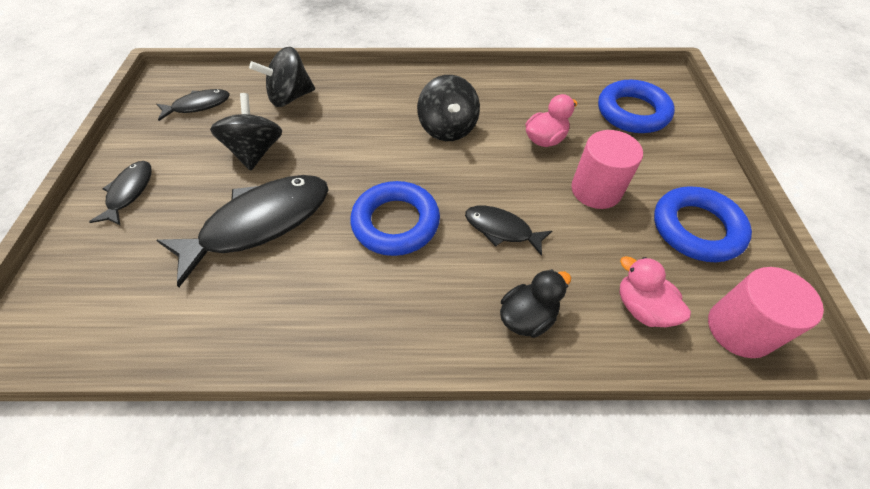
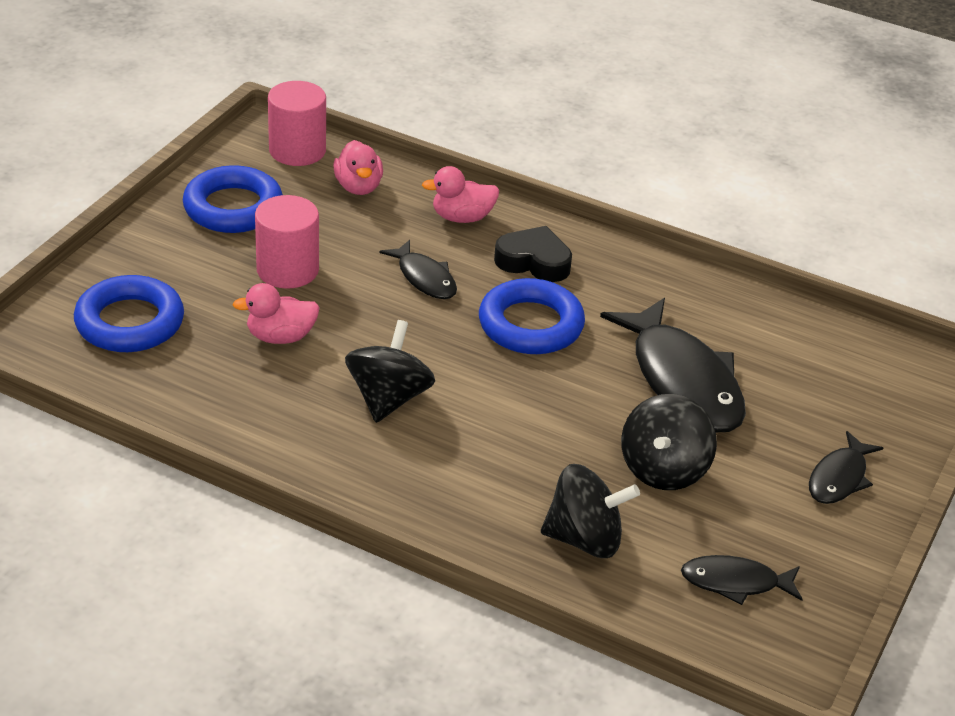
camera: 155 degrees left, 15 degrees down
(260, 223) = (682, 381): black fish -> black fish turned 105 degrees counterclockwise
(432, 292) = (534, 261): none -> black heart
(527, 317) = (462, 217): black duck -> pink duck

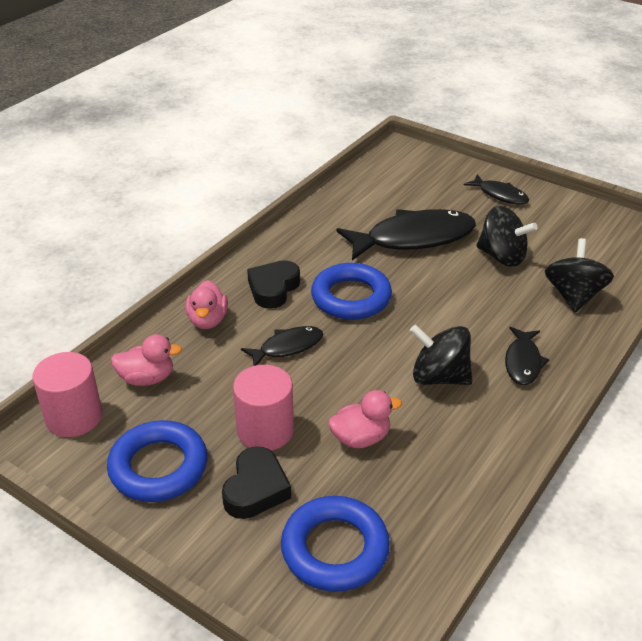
camera: 80 degrees left, 0 degrees up
(206, 269) = (256, 489): none -> black heart
(280, 337) = (361, 438): pink duck -> pink duck turned 105 degrees counterclockwise
(735, 583) = (597, 243): black fish -> black fish (523, 362)

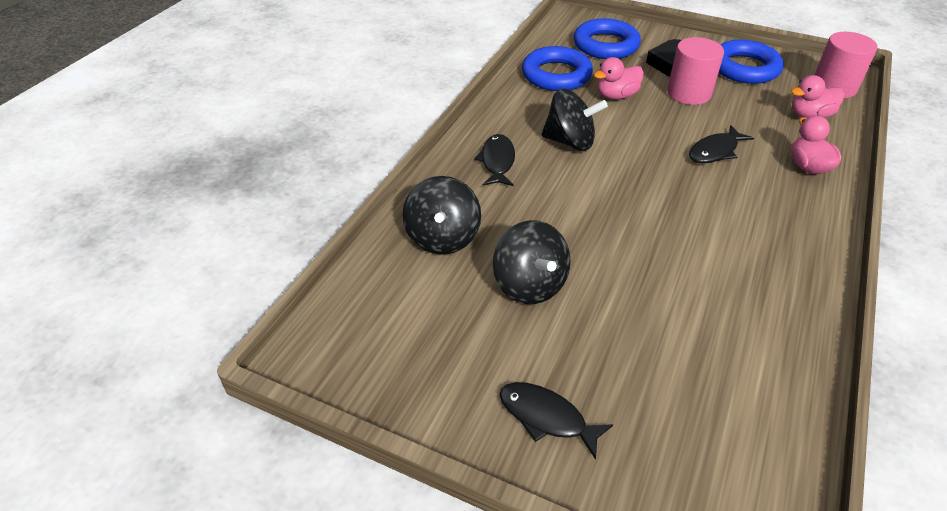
camera: 170 degrees right, 5 degrees up
(273, 288) = (773, 207): black heart -> none
(351, 297) = (685, 207): blue ring -> blue ring (556, 75)
(413, 238) = (651, 301): black fish -> none
(502, 256) = (529, 285): black spinning top -> black spinning top turned 135 degrees counterclockwise

